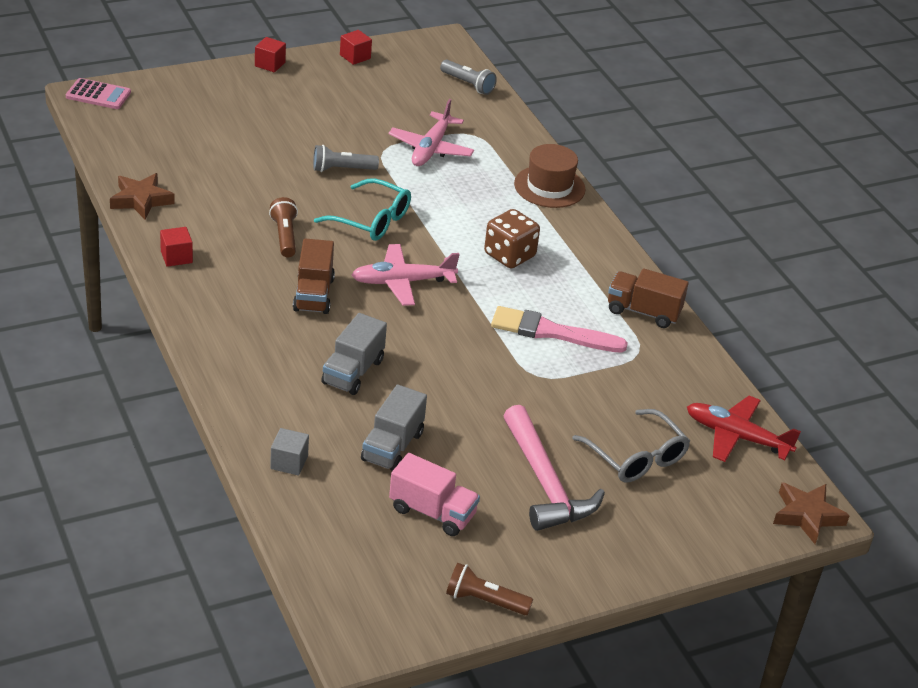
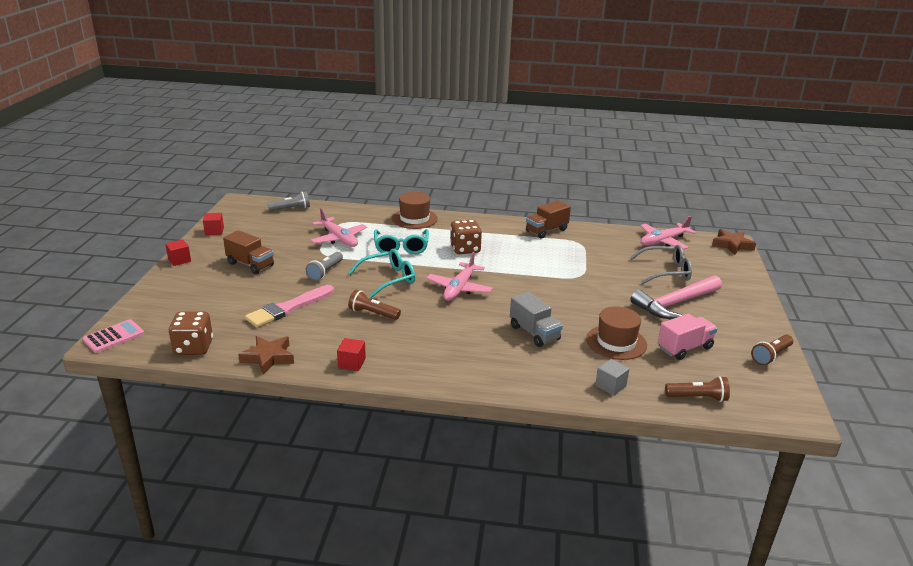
camera: 55 degrees left, 10 degrees down
(120, 148) = (193, 347): none -> brown dice
(313, 294) = (444, 322): brown truck -> brown truck (250, 264)
(323, 543) = (698, 397): none -> brown flashlight
(392, 447) = (616, 342): grey truck -> brown hat
(459, 203) = (401, 247): none -> turquoise glasses
(545, 483) = (675, 304): pink hammer -> pink hammer turned 135 degrees clockwise
(551, 332) = (544, 260): pink brush -> pink brush (288, 308)
(737, 437) = (663, 241): red plane -> pink plane

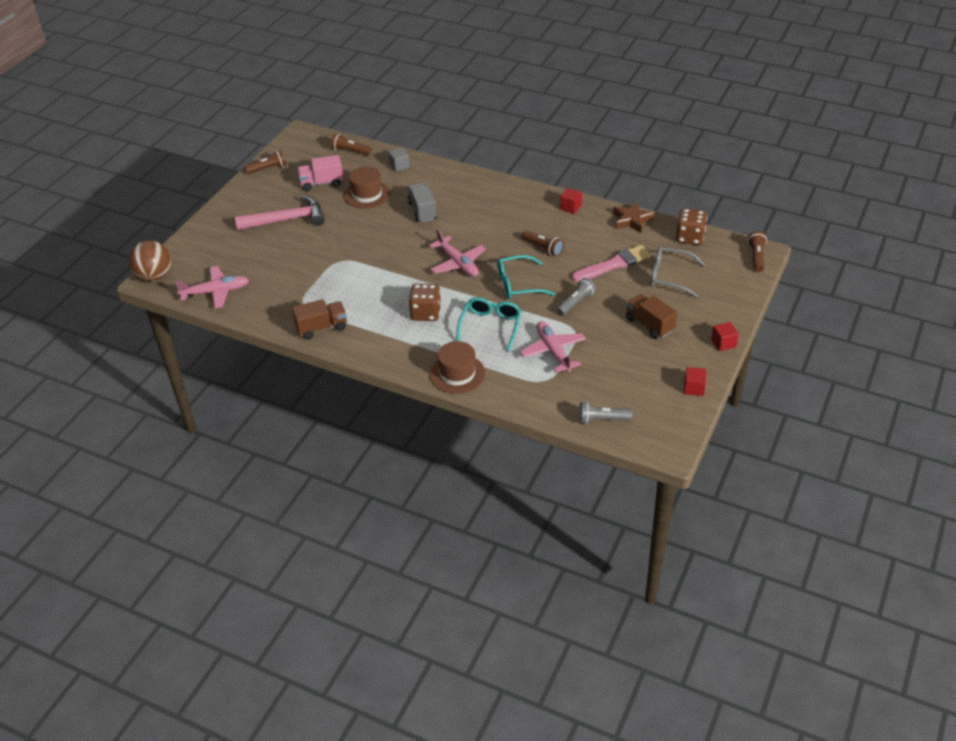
camera: 160 degrees left, 15 degrees up
(114, 337) = (756, 257): pink calculator -> brown flashlight
(459, 288) = (457, 263): pink plane -> pink plane turned 105 degrees clockwise
(666, 271) = (256, 253): grey glasses -> grey glasses (669, 277)
(732, 245) = (154, 276): brown star -> brown ball

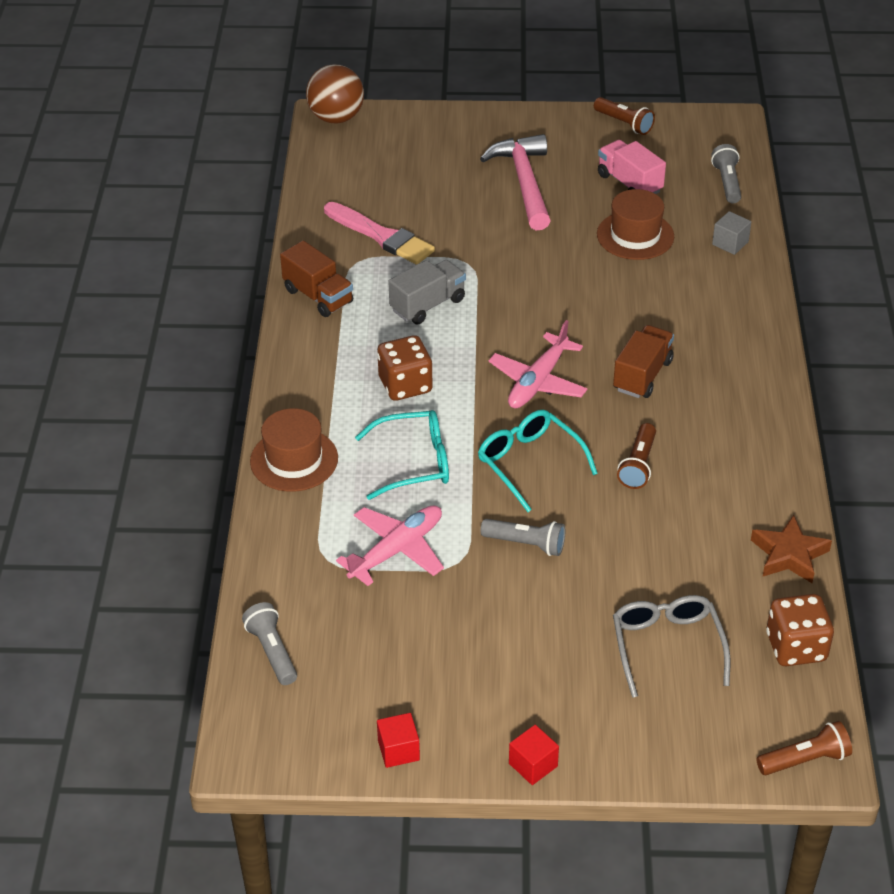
camera: 65 degrees right, 0 degrees up
(215, 292) = (336, 178): pink plane -> none
(287, 219) = (524, 182): pink hammer -> pink hammer turned 150 degrees counterclockwise
(350, 151) = (727, 183): brown flashlight -> grey flashlight
(422, 211) = (637, 304): grey truck -> grey truck (428, 305)
(570, 207) = (769, 467): red cube -> none
(614, 264) = (653, 565): pink brush -> pink brush (381, 236)
(649, 325) = (524, 651): brown truck -> brown truck (642, 375)

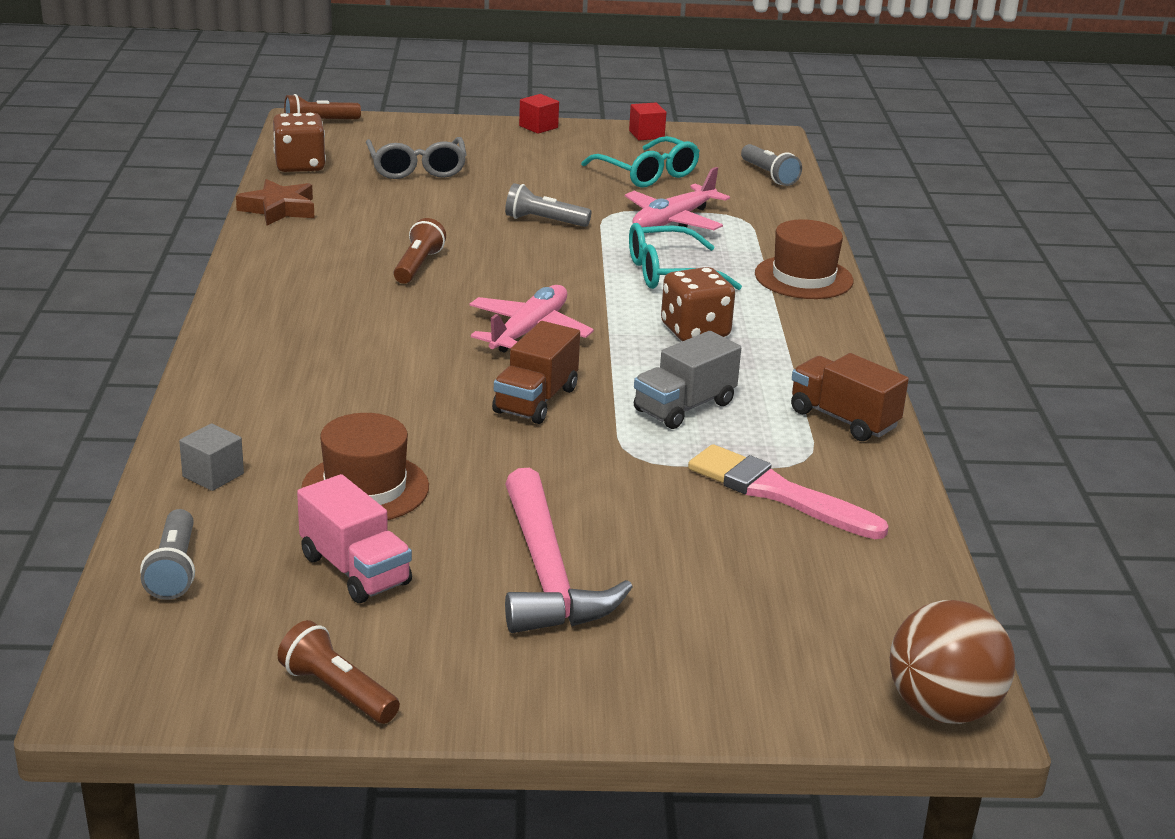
camera: 175 degrees right, 15 degrees down
(529, 463) = (540, 270): turquoise glasses -> turquoise glasses (647, 174)
(642, 375) = (395, 333): brown truck -> brown truck (536, 400)

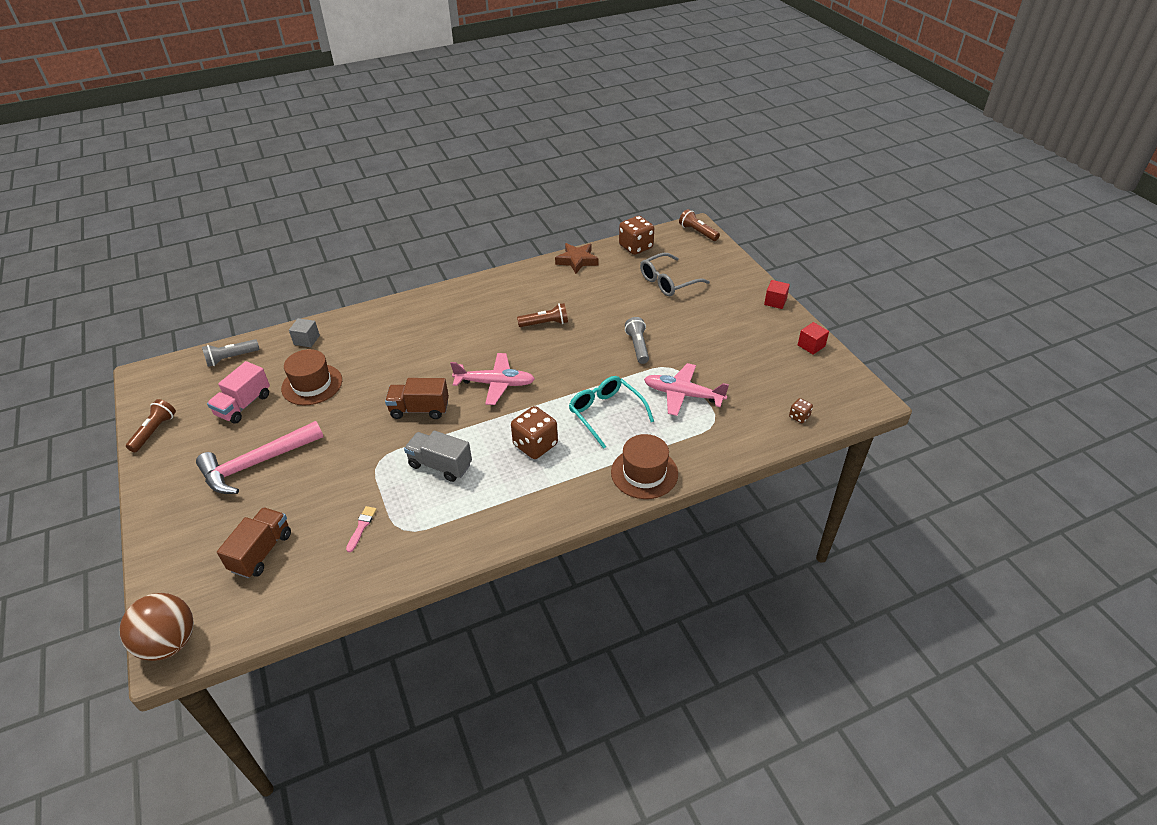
camera: 70 degrees right, 15 degrees up
(647, 174) = (746, 364): turquoise glasses -> none
(769, 175) = (799, 417): grey flashlight -> brown dice
(777, 493) = (361, 527): pink brush -> pink brush, size x0.45
(843, 419) = (459, 536): brown truck -> brown truck (261, 552)

